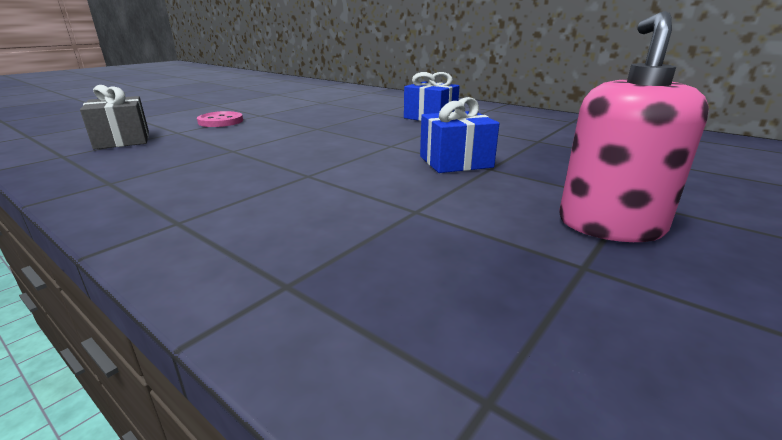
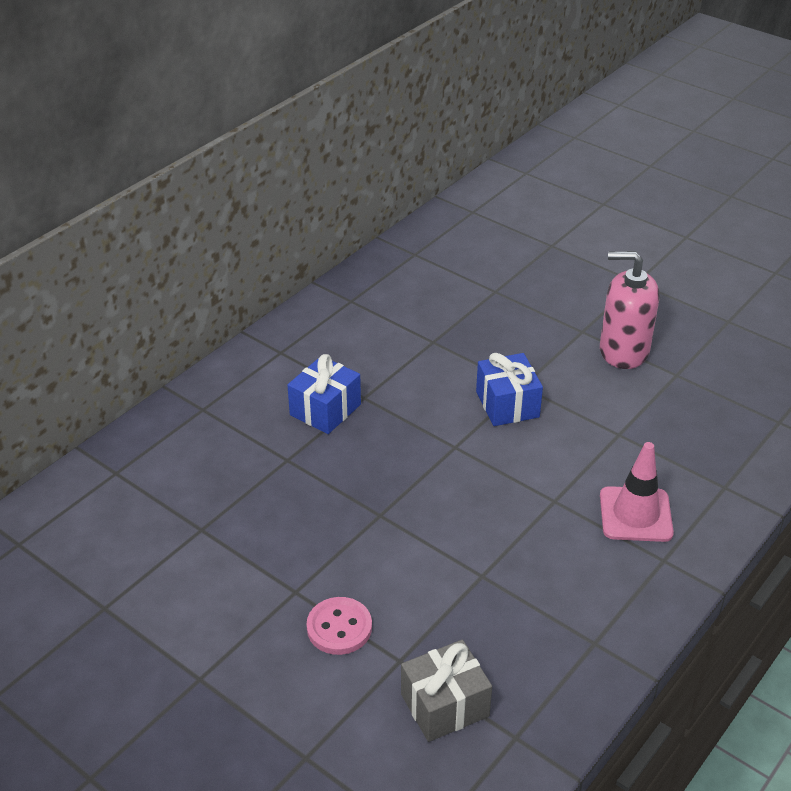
camera: 90 degrees left, 15 degrees up
(264, 211) = (635, 514): none -> pink traffic cone

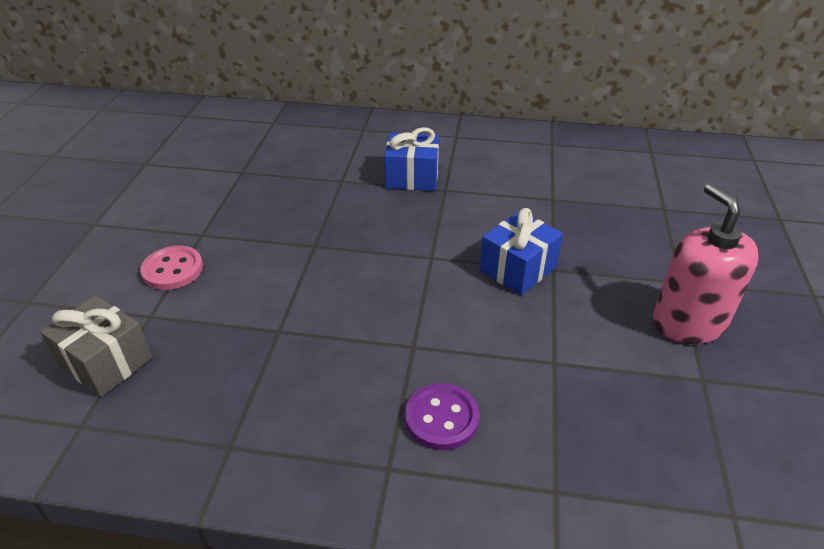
camera: 60 degrees right, 0 degrees up
(635, 514) = (441, 418): pink traffic cone -> purple button

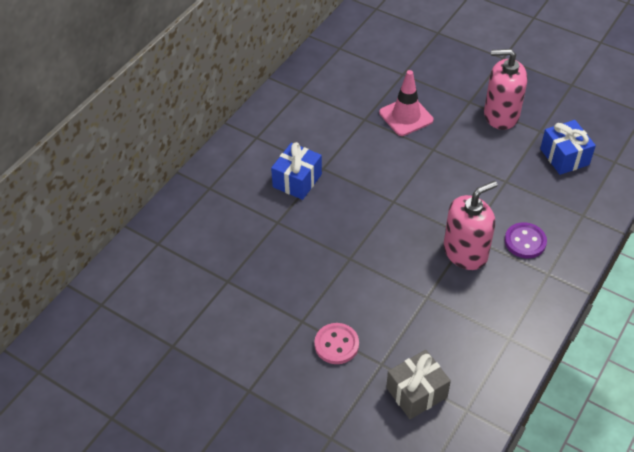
camera: 65 degrees left, 10 degrees up
(380, 350) = (465, 252): none -> pink soap dispenser
(517, 269) = (425, 165): blue gift -> blue gift (564, 157)
(590, 230) = (406, 116): none -> pink traffic cone

